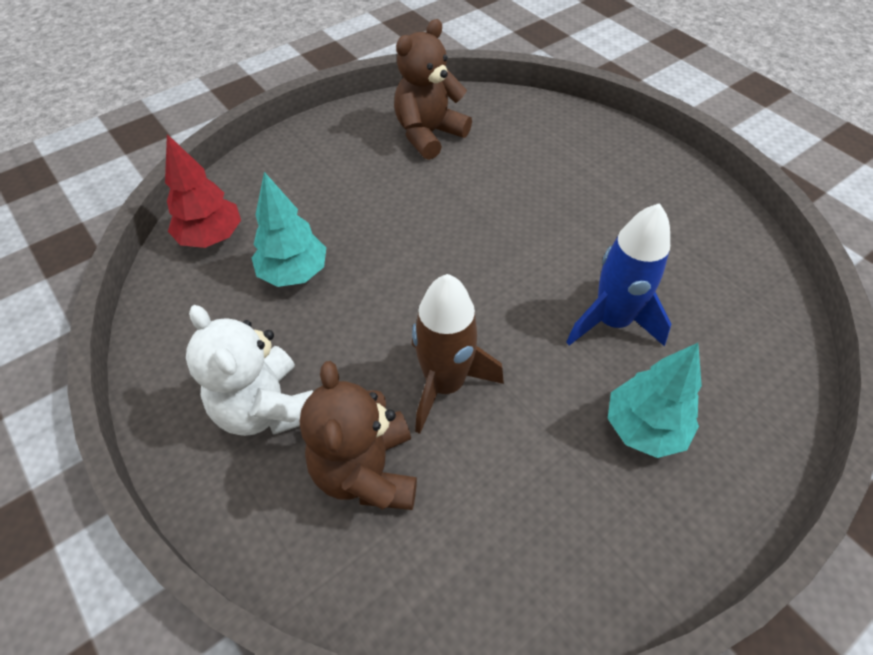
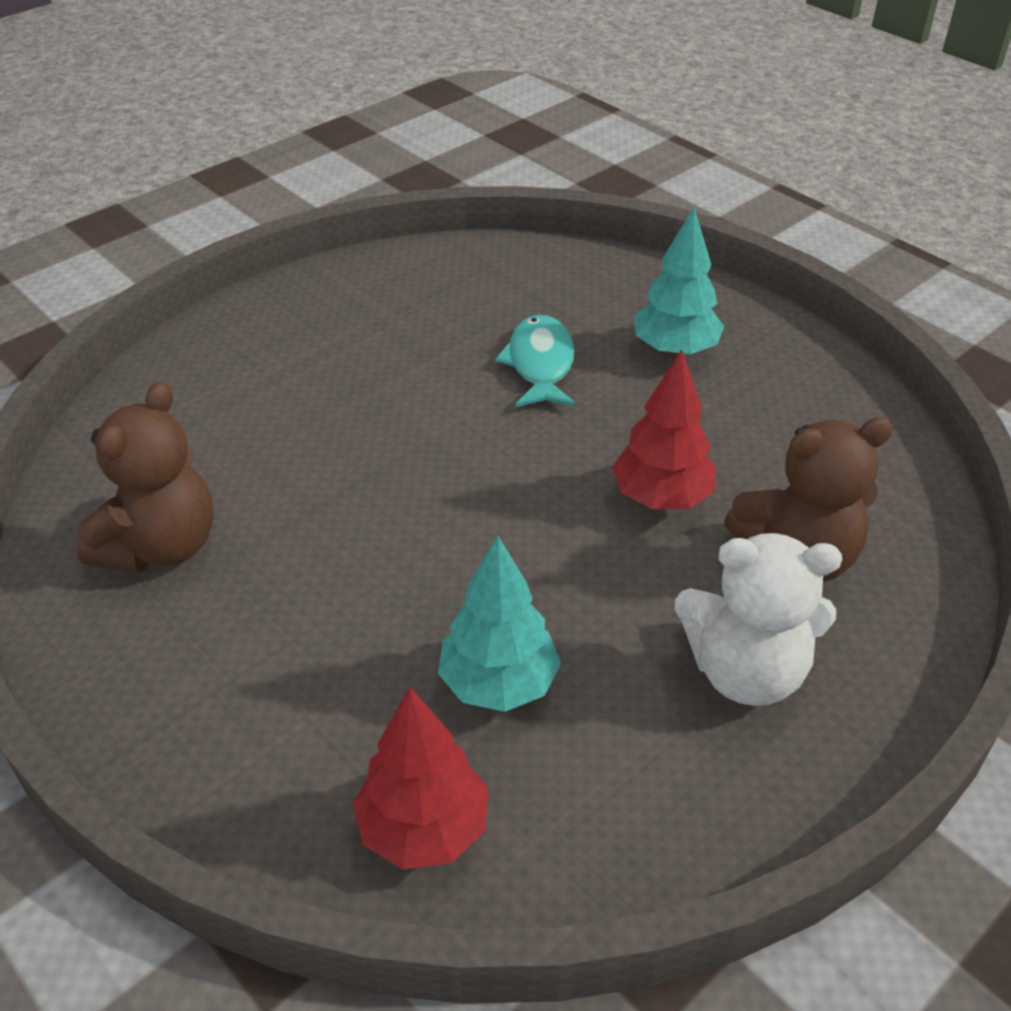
camera: 95 degrees left, 10 degrees down
(266, 408) = (745, 671): white teddy bear -> white teddy bear turned 45 degrees clockwise
(428, 134) = (161, 546): brown teddy bear -> brown teddy bear turned 105 degrees counterclockwise
(444, 384) = (661, 498): brown rocket -> red tree
(612, 321) = (540, 364): blue rocket -> turquoise fish

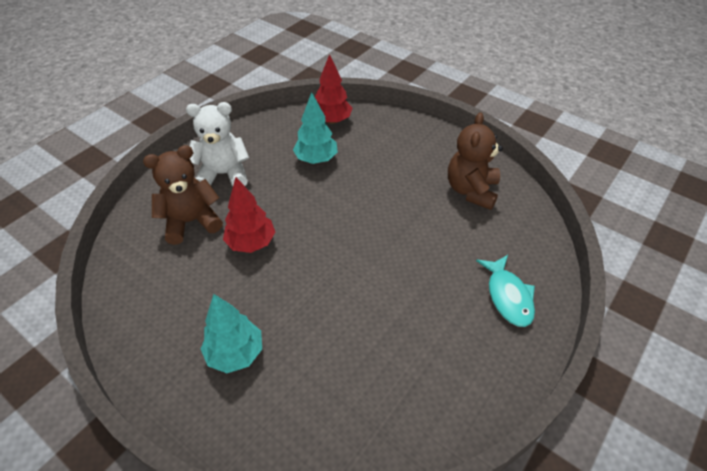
camera: 170 degrees right, 5 degrees up
(540, 364) = (323, 326): turquoise fish -> turquoise fish (508, 296)

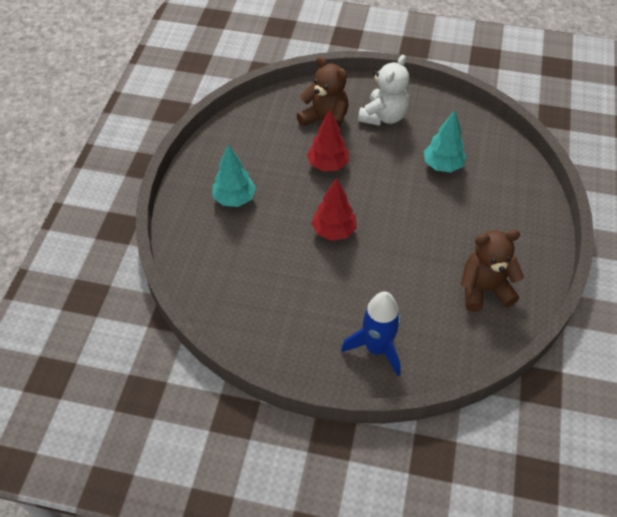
camera: 65 degrees right, 5 degrees up
(223, 174) = (383, 116): white teddy bear -> white teddy bear turned 60 degrees clockwise
(332, 120) = (500, 156): red tree -> red tree (333, 231)
(508, 296) = (376, 348): turquoise fish -> blue rocket

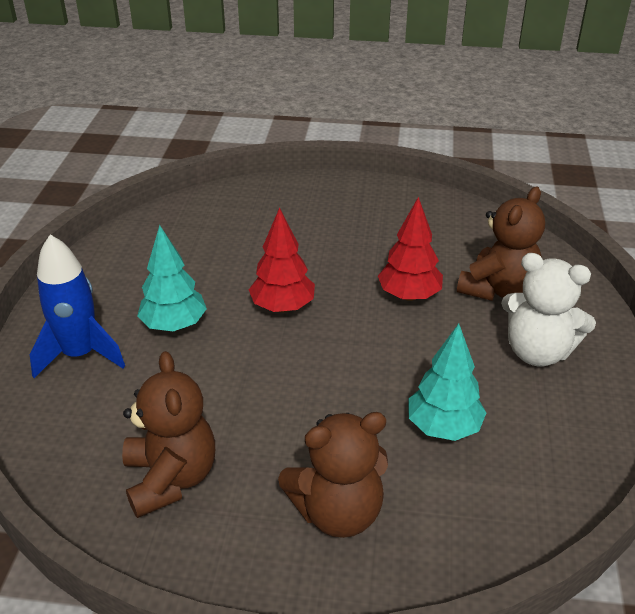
camera: 85 degrees right, 15 degrees down
(234, 199) = (328, 221): turquoise tree -> turquoise tree (174, 325)
(502, 215) = (338, 512): none -> brown teddy bear

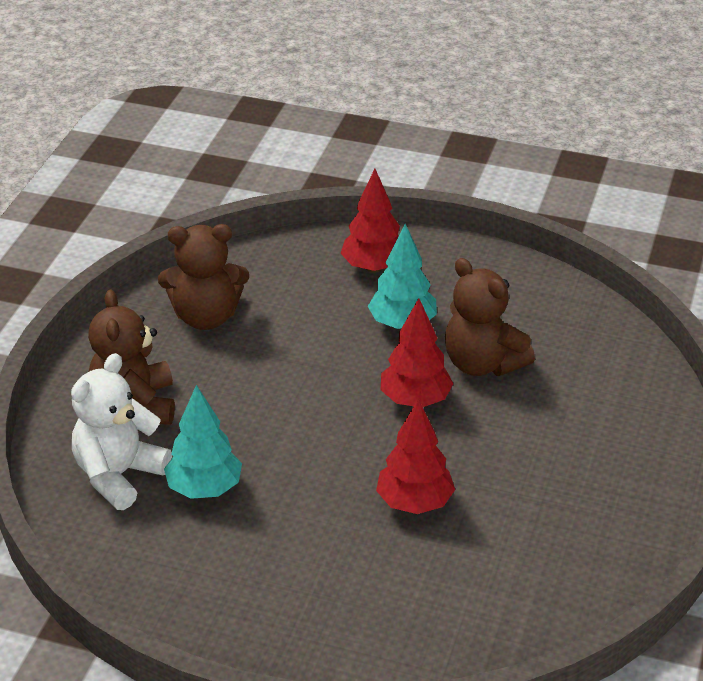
camera: 100 degrees right, 0 degrees up
(80, 354) = (373, 267): blue rocket -> red tree
(498, 289) = (411, 586): brown teddy bear -> brown teddy bear (482, 363)
(537, 352) = (290, 591): white teddy bear -> white teddy bear (119, 475)

